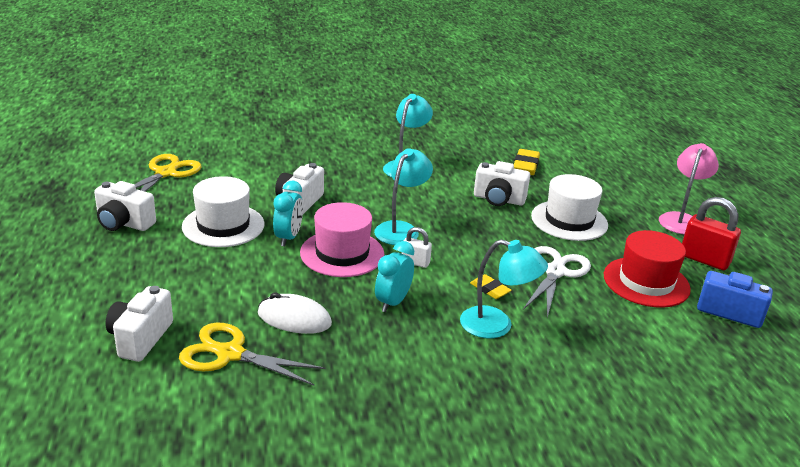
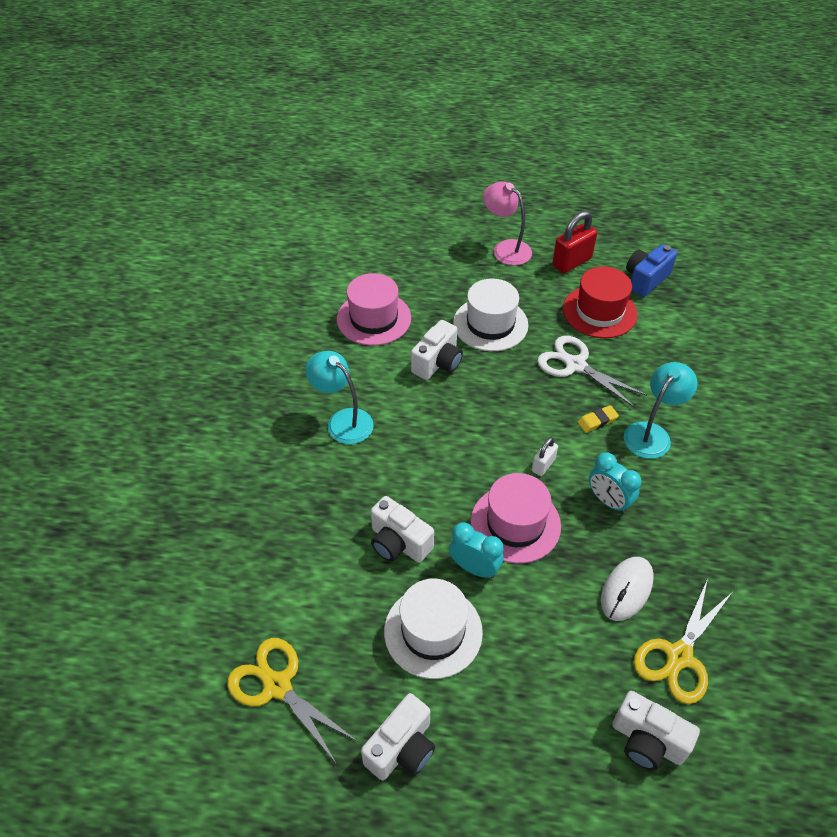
camera: 70 degrees left, 20 degrees up
(401, 229) = (478, 460): turquoise lamp -> none
(525, 166) = (374, 318): yellow eraser -> pink hat

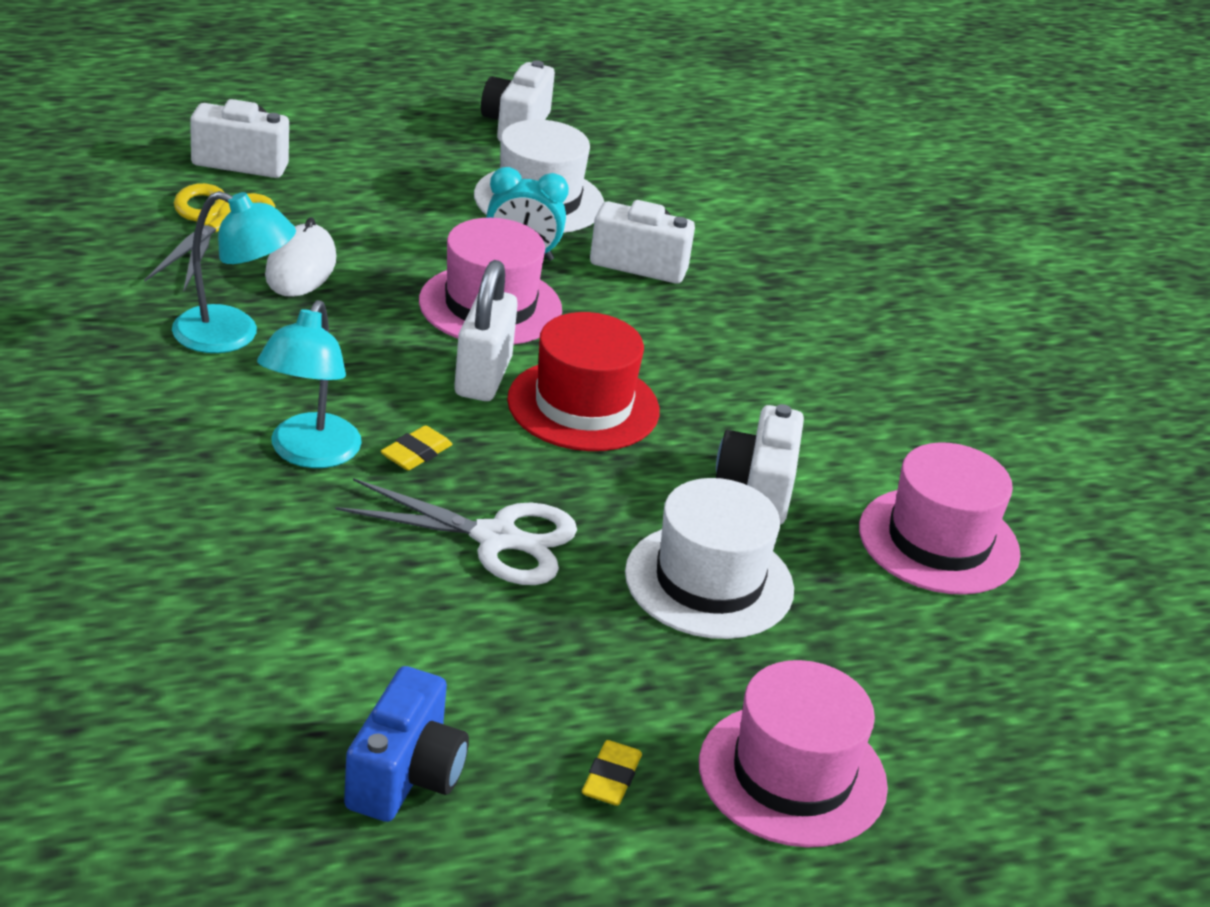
camera: 150 degrees right, 15 degrees down
(277, 685) = (682, 144): yellow scissors -> none
(343, 420) = (839, 376): turquoise lamp -> turquoise lamp (232, 335)
(505, 248) = (792, 775): pink lamp -> pink hat
(543, 465) = (483, 377): white padlock -> white padlock, size x1.79
(572, 262) = (611, 778): red padlock -> yellow eraser
(599, 311) = (490, 662): red hat -> red hat (583, 405)
(608, 501) = (358, 352): turquoise clock -> none

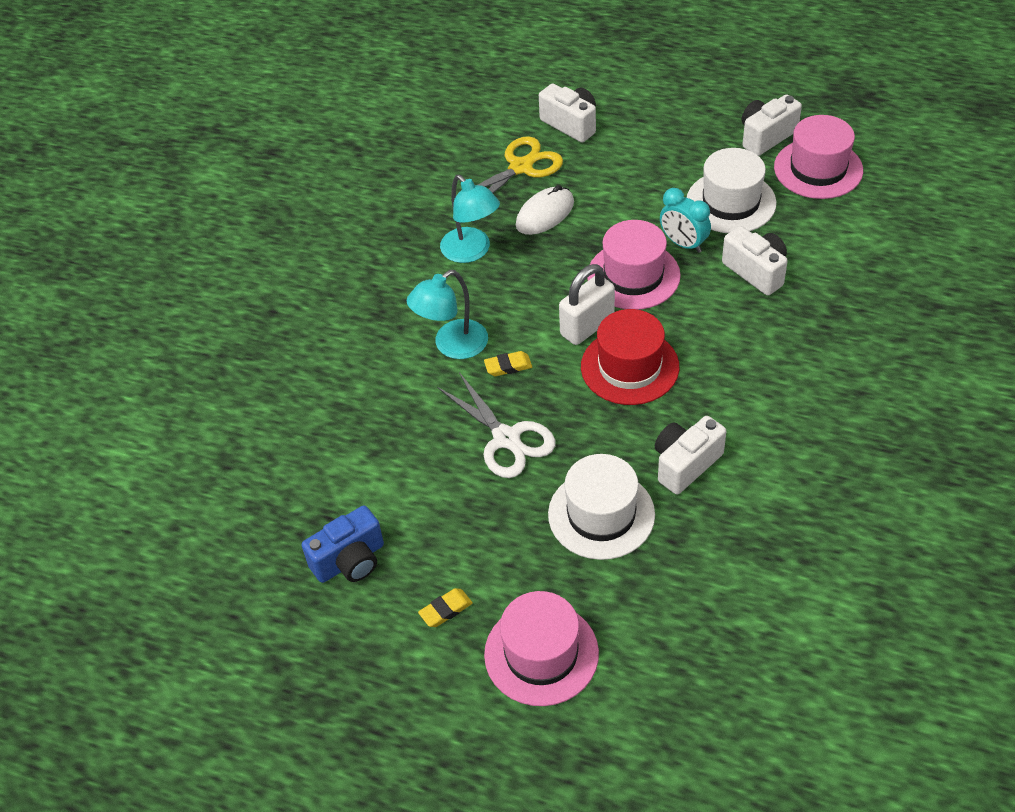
camera: 45 degrees right, 15 degrees up
(939, 541) = (768, 545): pink hat -> pink hat (818, 169)

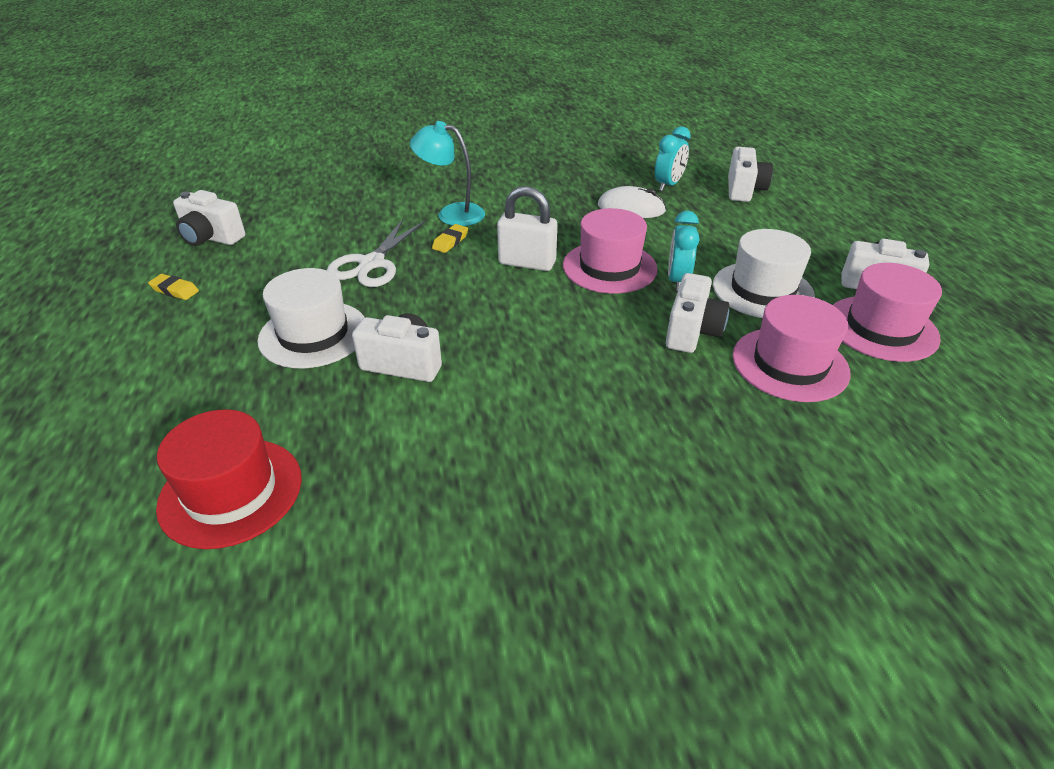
camera: 55 degrees right, 10 degrees down
(350, 561) = (211, 238): blue camera -> white camera
(471, 252) = (556, 193): turquoise lamp -> none
(508, 366) = (450, 241): yellow eraser -> yellow eraser turned 75 degrees clockwise
(521, 167) = (668, 185): yellow scissors -> turquoise clock
(541, 654) = (138, 350): pink hat -> pink hat (790, 364)
(630, 367) = (499, 297): red hat -> red hat (231, 491)

